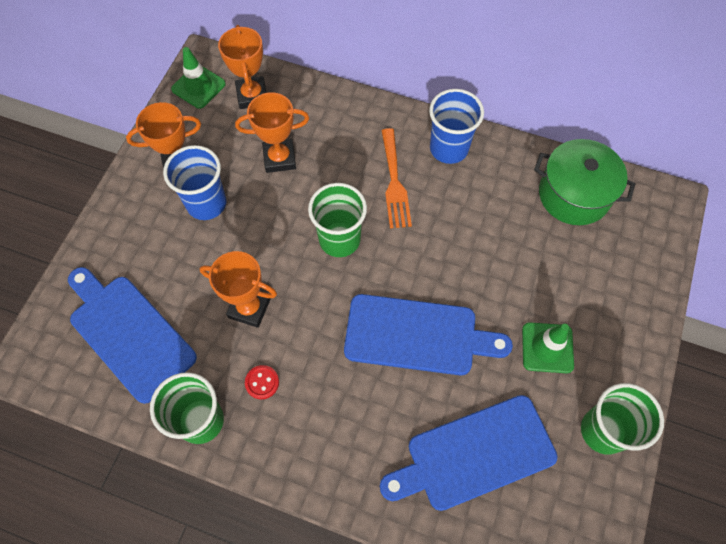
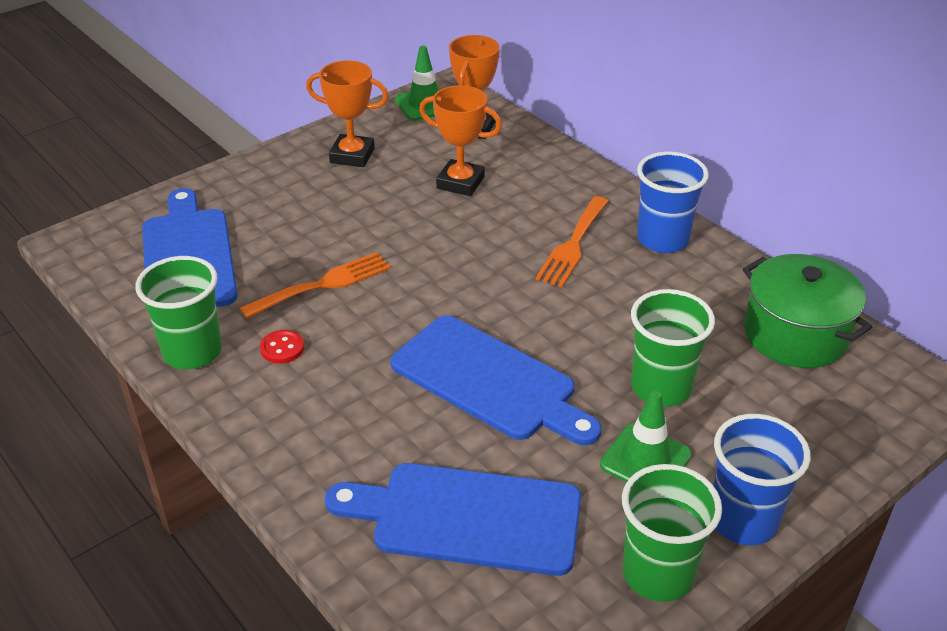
camera: 30 degrees right, 25 degrees down
(206, 203) = (354, 190): blue cup -> blue cup (743, 520)
(249, 308) = (323, 284): orange trophy -> orange fork
(339, 239) = (469, 267): green cup -> green cup (661, 387)

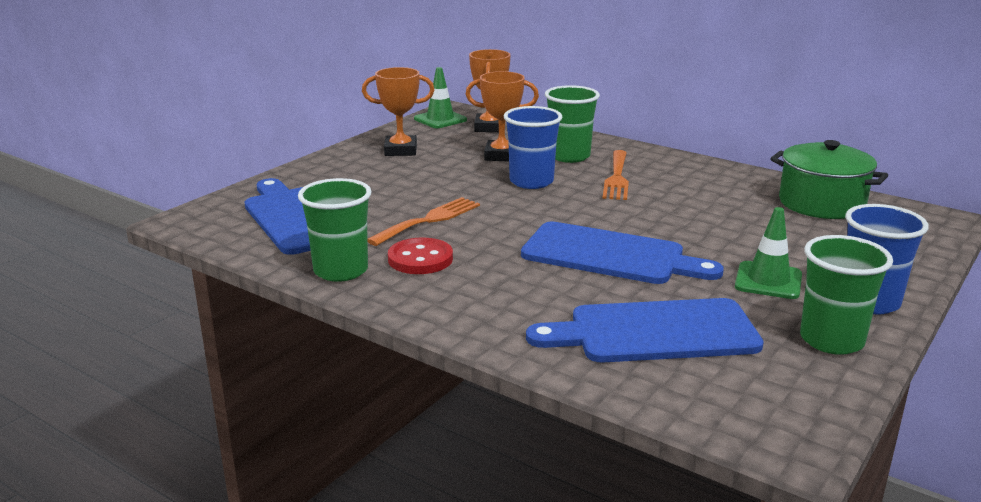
camera: 15 degrees left, 15 degrees down
(282, 348) = (420, 259): red button -> red button, size x1.66
(661, 387) = (747, 242): green cup -> green cup (569, 156)
(662, 239) = (683, 168): blue cup -> blue cup (531, 182)

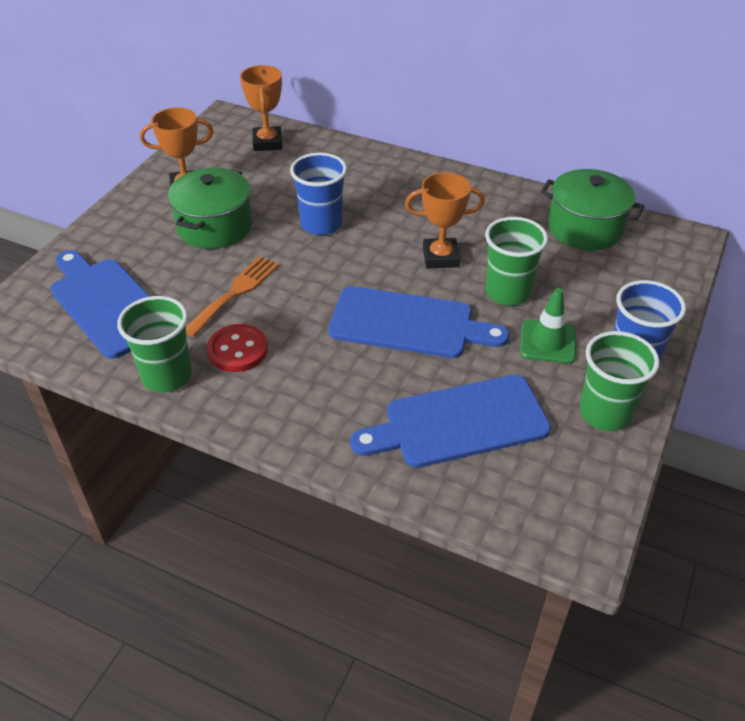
camera: 10 degrees left, 20 degrees up
(421, 176) = (215, 227): none -> green pot
(440, 119) = (216, 134): green traffic cone -> none
(501, 155) = (286, 186): orange trophy -> orange trophy (440, 257)
(569, 156) = (351, 181): green cup -> green cup (507, 292)
(617, 178) = (400, 210): orange fork -> none

